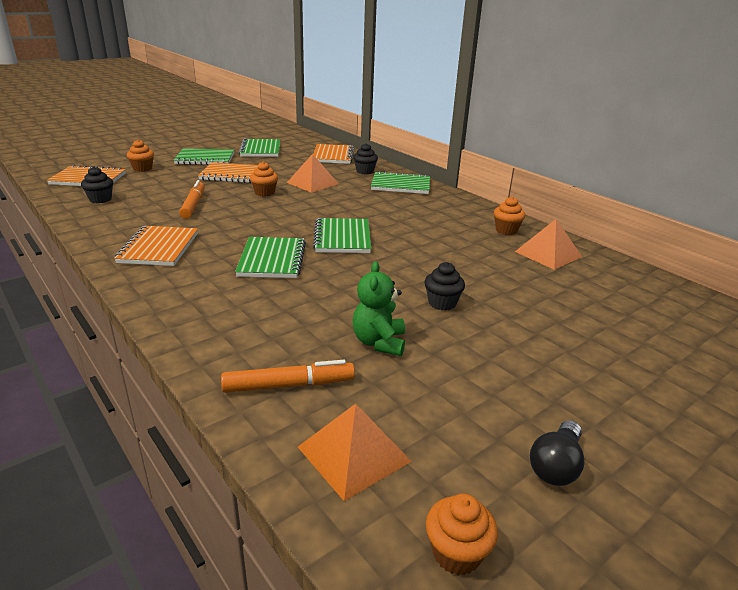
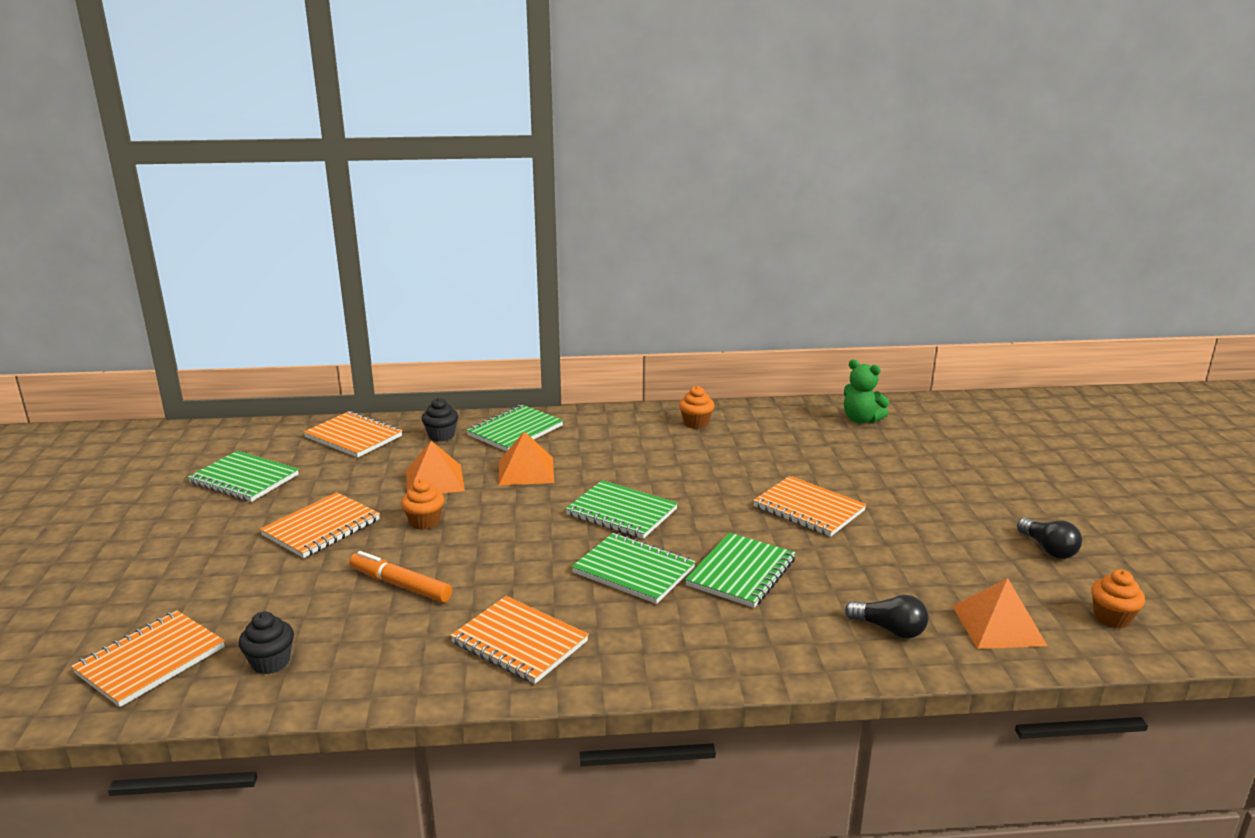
camera: 55 degrees left, 5 degrees down
(142, 169) = (177, 598): orange cupcake -> none
(205, 159) = (214, 533): green notebook -> green notebook (741, 572)
(288, 385) = (889, 629): orange marker -> black light bulb
(379, 342) = (852, 563): green teddy bear -> green teddy bear (861, 420)
(442, 303) = (808, 509): black cupcake -> orange notebook
(548, 254) = (762, 425): orange pyramid -> orange pyramid (526, 471)

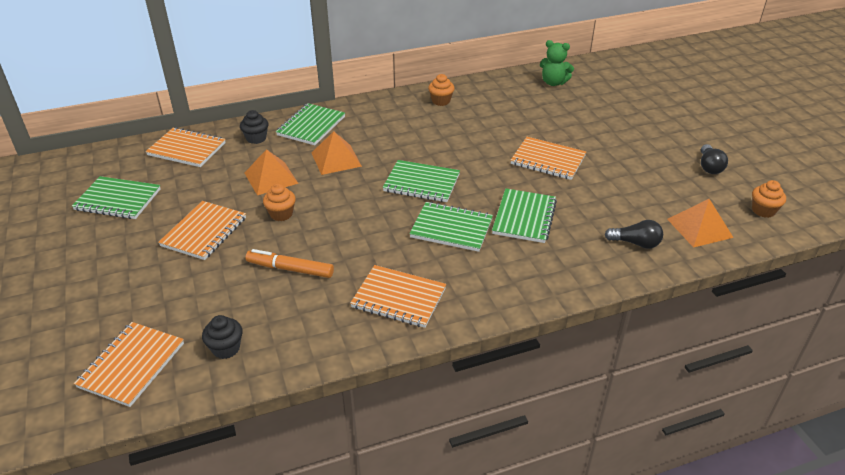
camera: 15 degrees left, 15 degrees up
(1048, 549) = (709, 167): black light bulb -> black light bulb turned 45 degrees clockwise

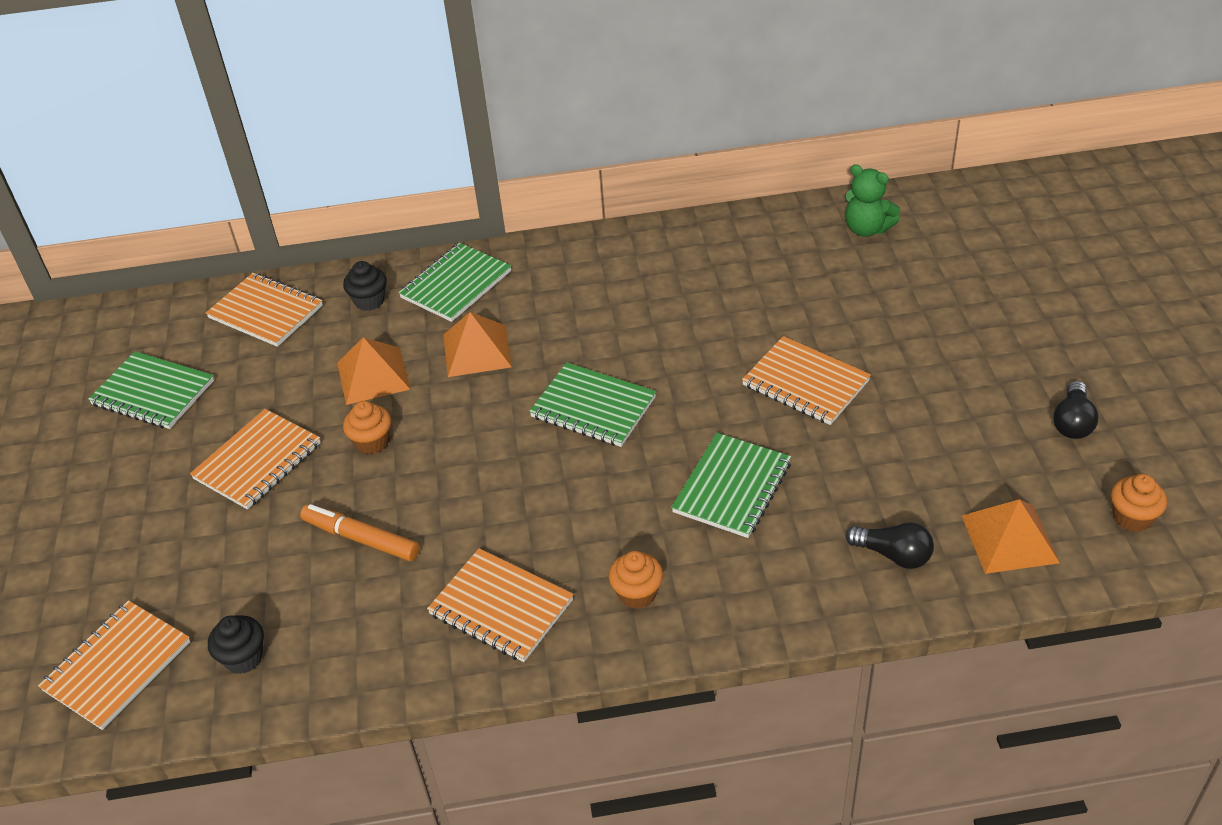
camera: 15 degrees right, 5 degrees up
(441, 101) = (669, 252): orange cupcake -> orange cupcake (637, 593)
(451, 228) = (614, 495): green notebook -> none

